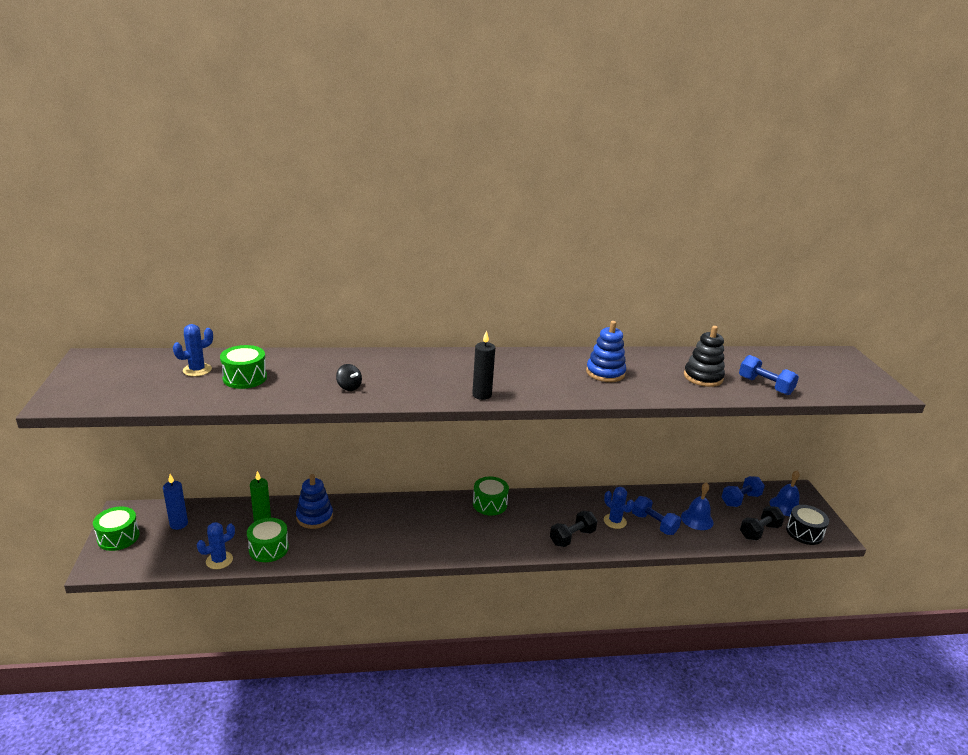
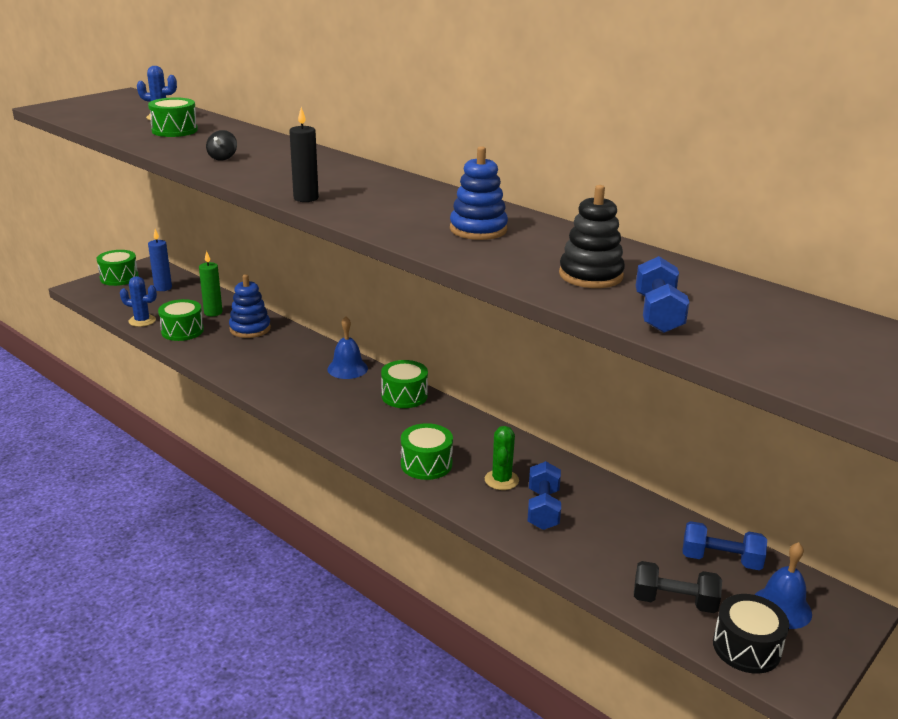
camera: 50 degrees right, 0 degrees up
(572, 537) = (426, 464): black dumbbell -> green drum
(615, 521) = (501, 480): blue cactus -> green cactus
(697, 519) = (609, 538): blue bell -> blue bell (347, 368)

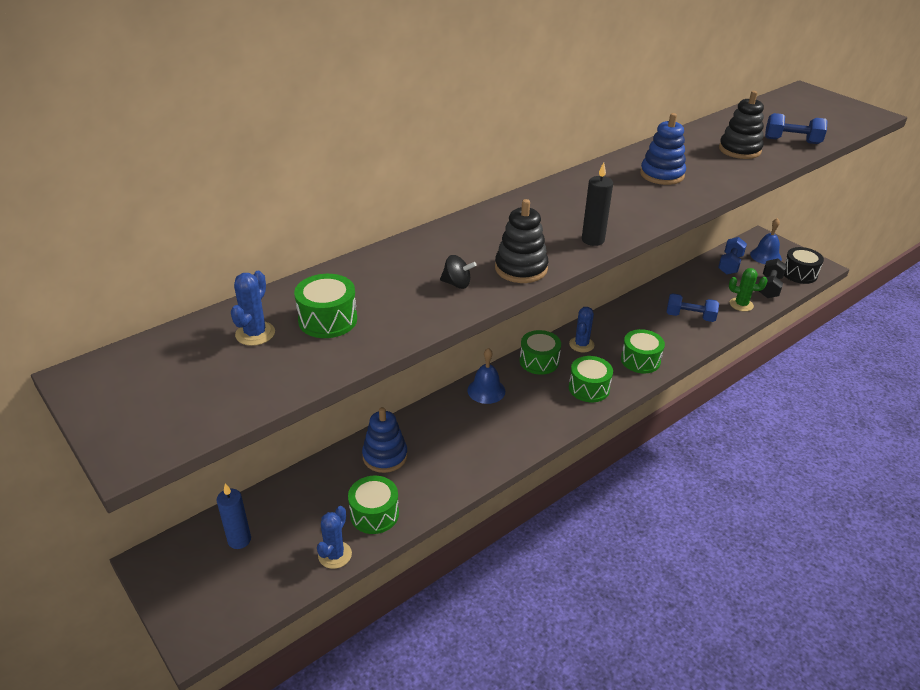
camera: 80 degrees left, 10 degrees up
(119, 278) = (181, 593): green drum -> green drum (589, 388)
(213, 312) = (333, 488): green candle -> none
(248, 175) = (521, 268): none -> black stacking toy
(445, 422) = (581, 344): none -> blue cactus
(501, 480) = (658, 329): green cactus -> green cactus (741, 304)

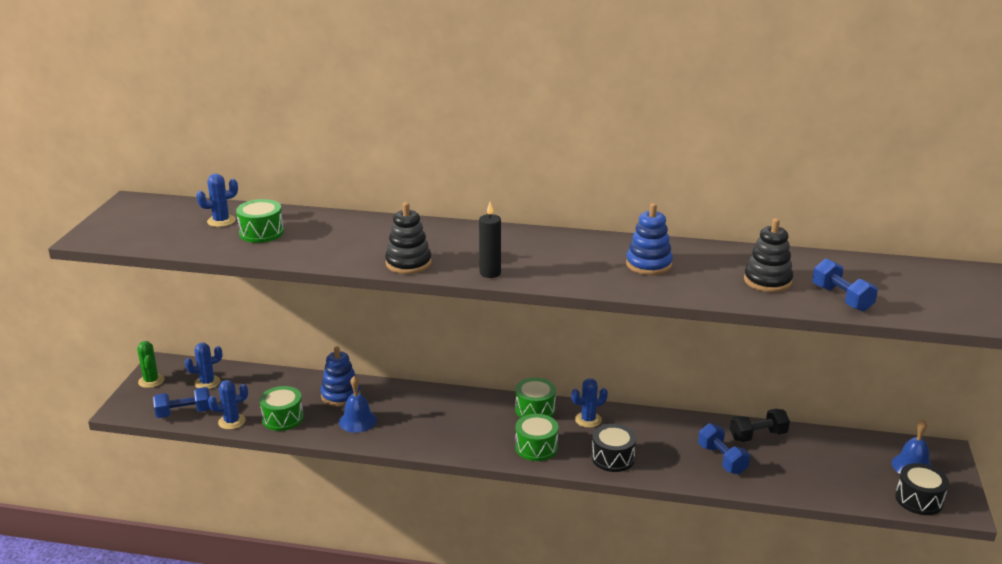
camera: 50 degrees right, 10 degrees down
(239, 540) = (207, 382): blue candle -> blue cactus
(457, 284) = (357, 251): black spinning top -> none
(486, 390) = (465, 402): blue bell -> blue bell (358, 421)
(640, 360) = (613, 458): green drum -> black drum
(730, 264) = (854, 450): blue dumbbell -> blue dumbbell (184, 413)
(741, 304) = (794, 482): green cactus -> green cactus (151, 381)
(769, 287) = (857, 489): black dumbbell -> black dumbbell (758, 436)

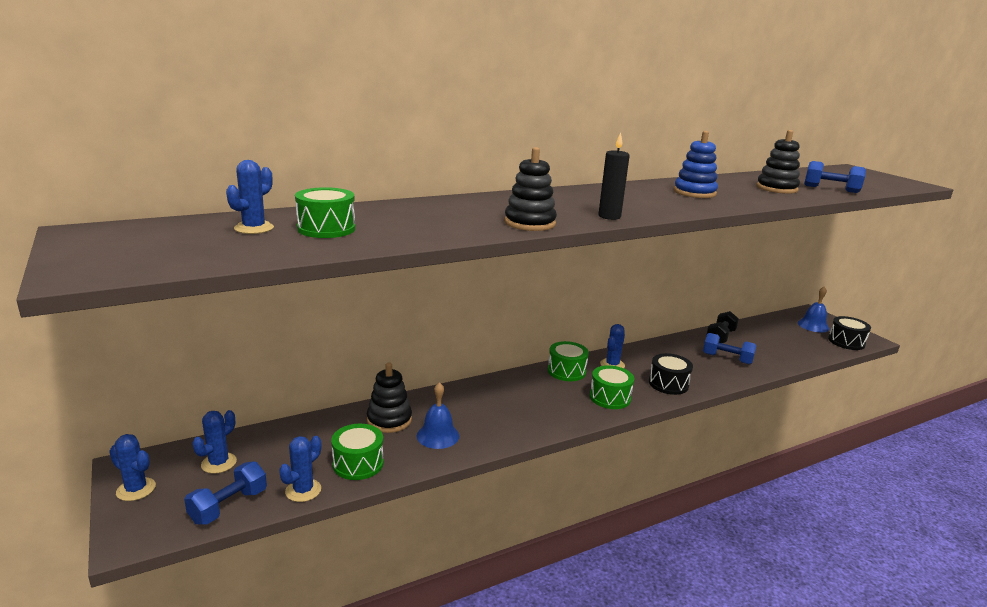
camera: 40 degrees left, 5 degrees down
(151, 381) = (136, 489): green cactus -> blue cactus
(340, 395) = (389, 420): blue stacking toy -> black stacking toy

